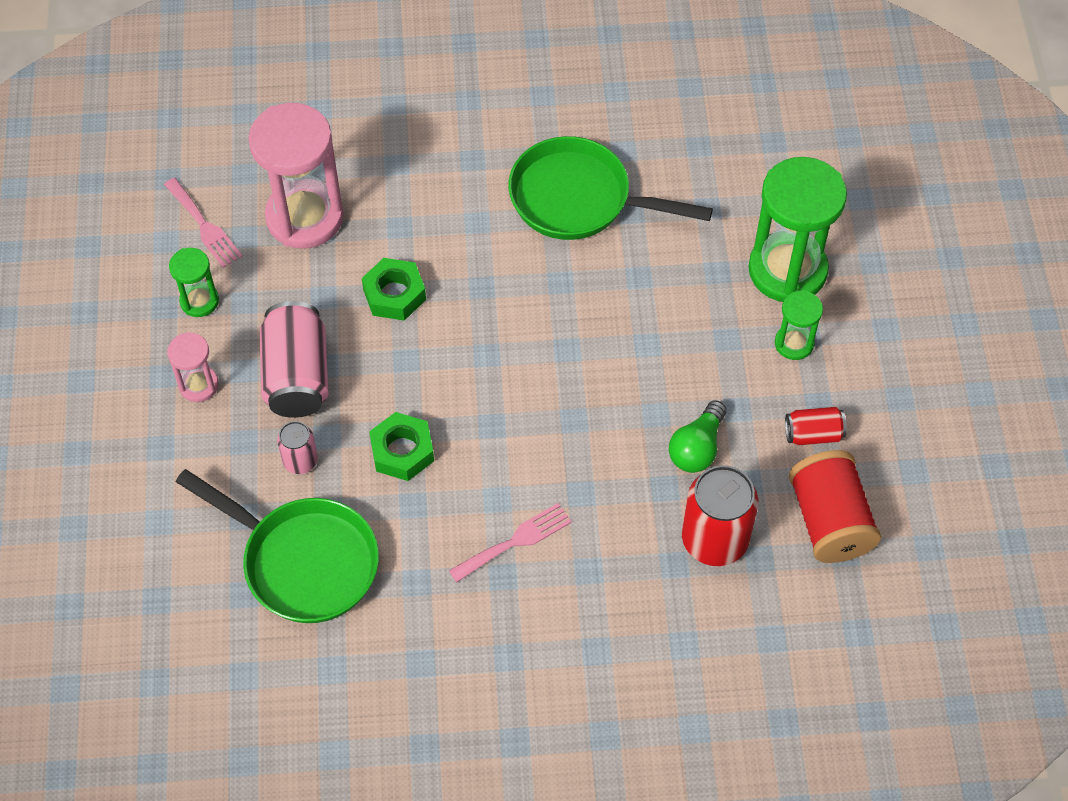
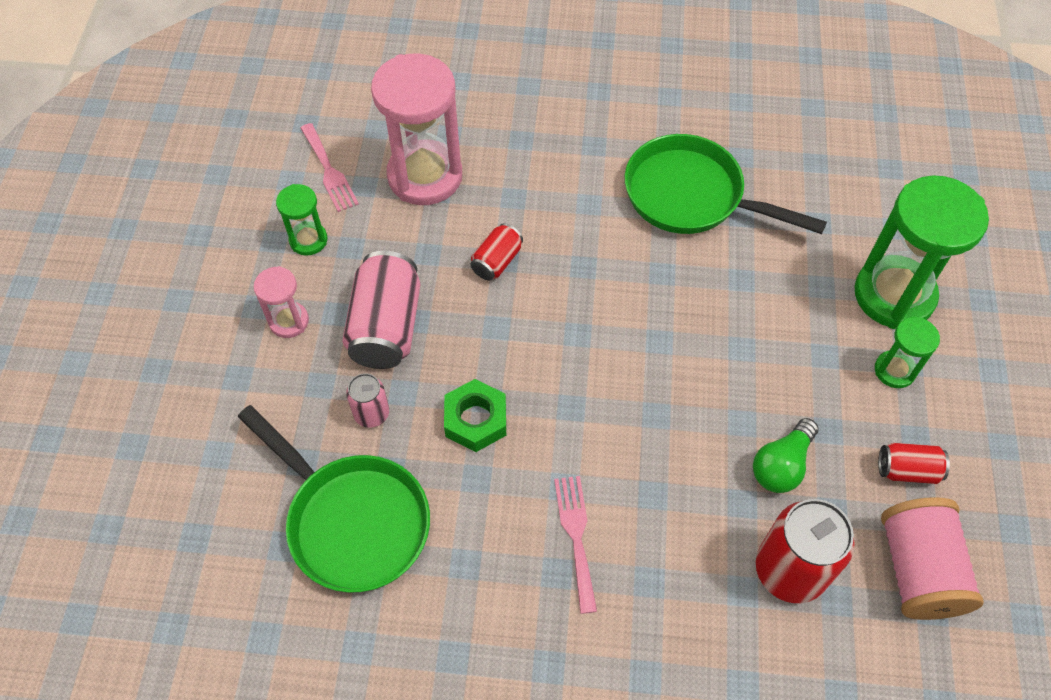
camera: 10 degrees right, 0 degrees up
(394, 294) = (497, 261): green nut -> red can
(515, 541) = (576, 536): pink fork -> pink fork turned 75 degrees counterclockwise
(829, 521) = (918, 570): red spool -> pink spool

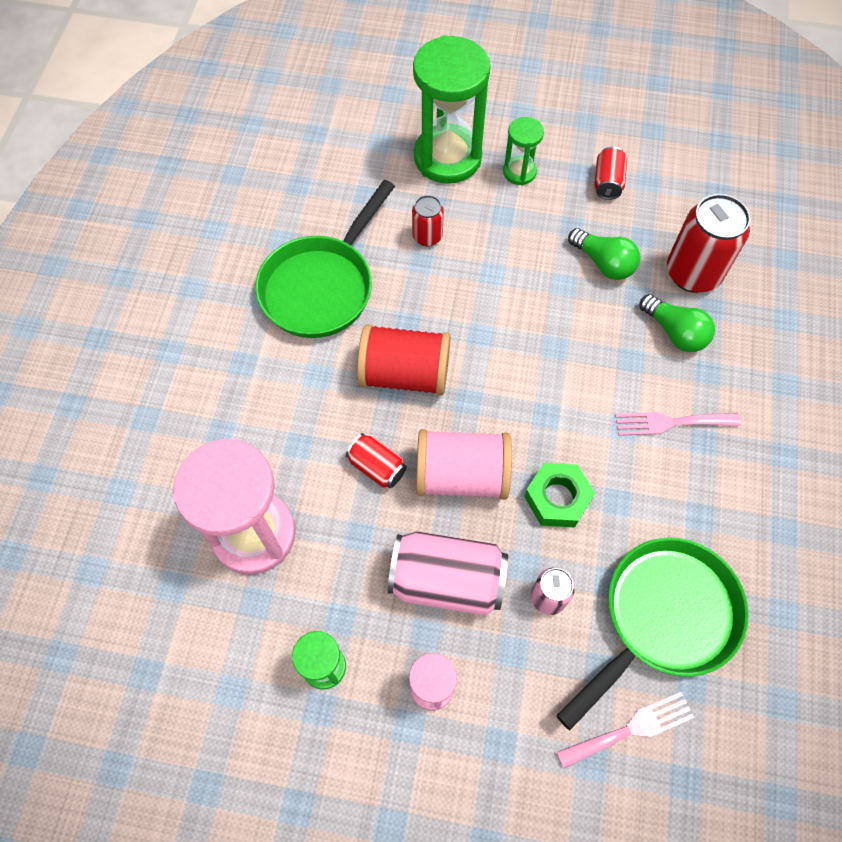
camera: 85 degrees left, 5 degrees up
(329, 171) = (226, 643): pink fork -> pink fork (631, 729)
(601, 276) = (404, 374): none -> red spool
(698, 545) = (674, 332): none -> green light bulb
(776, 283) = (427, 236): none -> red can
(918, 570) = (688, 193): pink spool -> pink spool (461, 476)

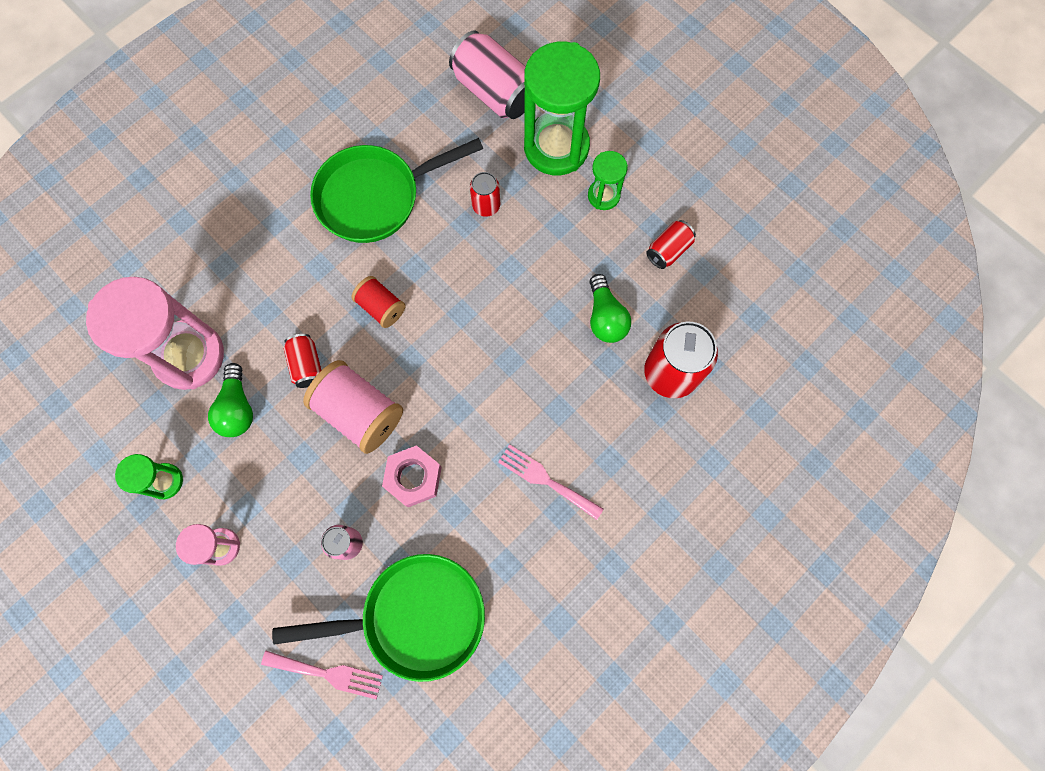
camera: 35 degrees right, 10 degrees up
(404, 374) = (381, 307): red spool -> red spool, size x0.58
(447, 581) = (289, 481): pink can -> pink can (494, 92)
(557, 498) = (413, 477): green nut -> pink nut
(674, 332) = (612, 411): green light bulb -> green light bulb (238, 408)

